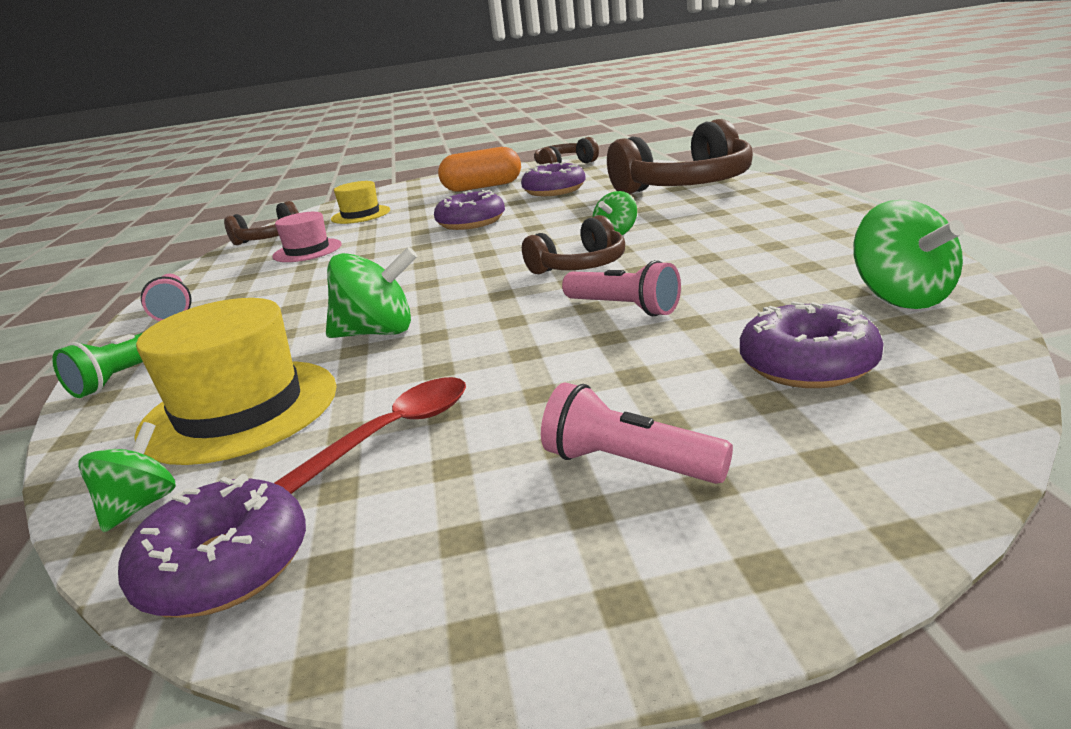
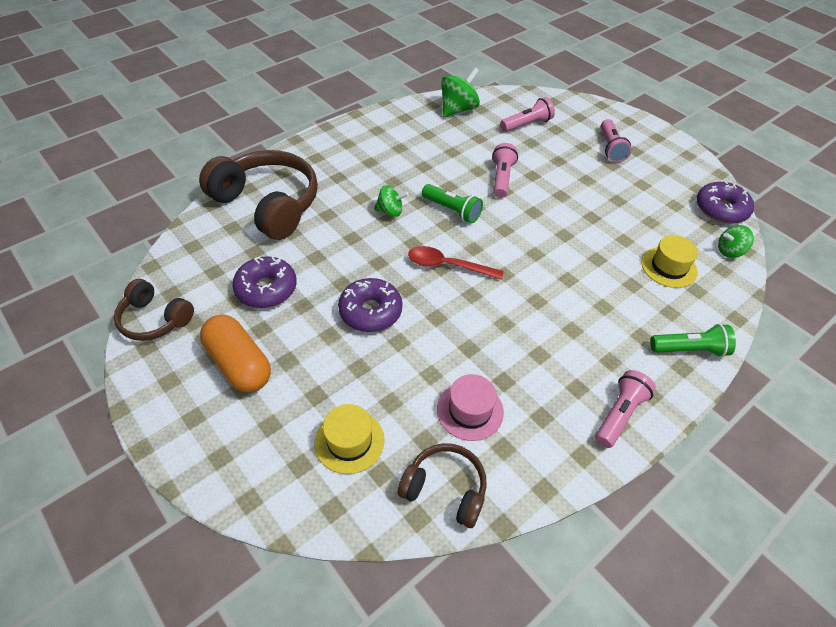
camera: 125 degrees left, 25 degrees up
(240, 410) = (669, 267): yellow hat -> yellow hat, size x0.59
(378, 332) = (576, 259): green spinning top -> none
(392, 434) = (641, 207): red spoon -> red spoon (448, 266)
(580, 266) = (452, 210): brown headphones -> green flashlight
(808, 364) = (527, 124): purple donut -> pink flashlight

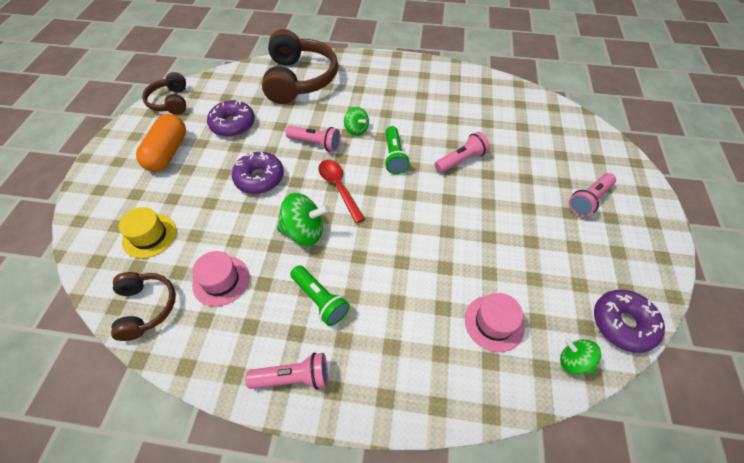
camera: 50 degrees right, 5 degrees up
(458, 109) = (501, 94): green spinning top -> green spinning top (304, 232)
(527, 124) = (541, 136): pink flashlight -> pink flashlight (315, 144)
(669, 267) = (494, 323): yellow hat -> pink hat
(690, 349) = (412, 393): green flashlight -> green flashlight (320, 300)

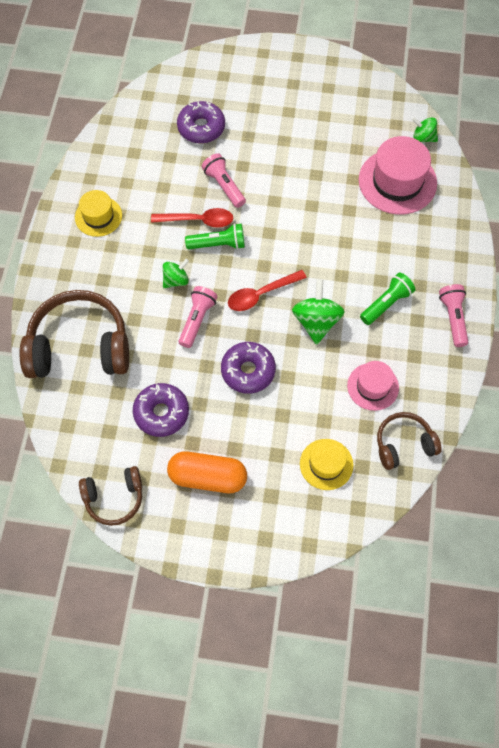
camera: 90 degrees left, 10 degrees up
(418, 84) = (98, 216): none -> yellow hat
(419, 143) = (198, 220): none -> red spoon
(494, 323) = (397, 181): pink hat -> pink hat, size x1.69
(573, 361) = (423, 138): green spinning top -> green spinning top turned 75 degrees clockwise
(589, 200) = (274, 94): pink flashlight -> none
(622, 324) = (392, 101): purple donut -> purple donut (201, 127)

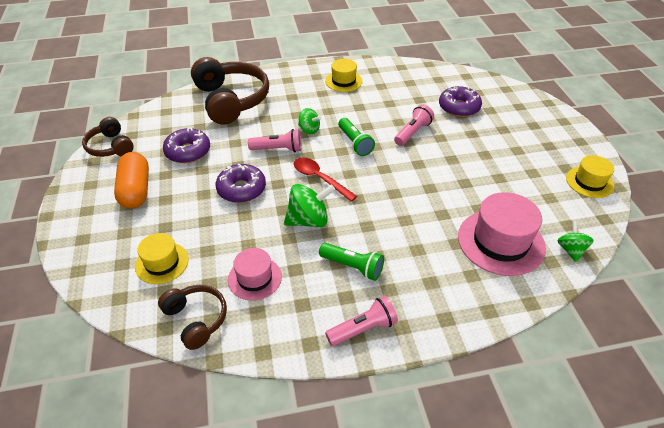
camera: 70 degrees right, 20 degrees down
(198, 220) = (370, 127): red spoon -> none
(353, 81) = (589, 182): none -> yellow hat

